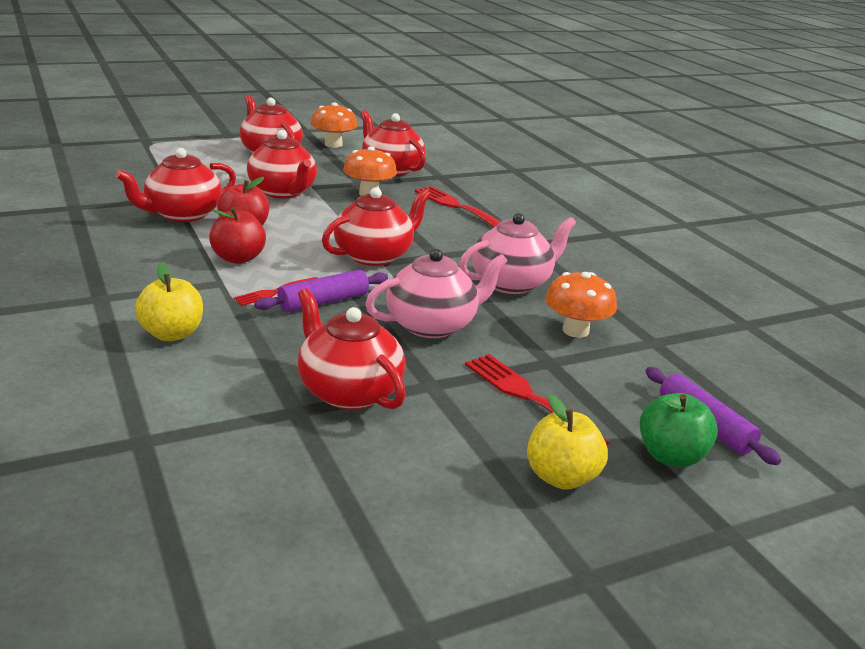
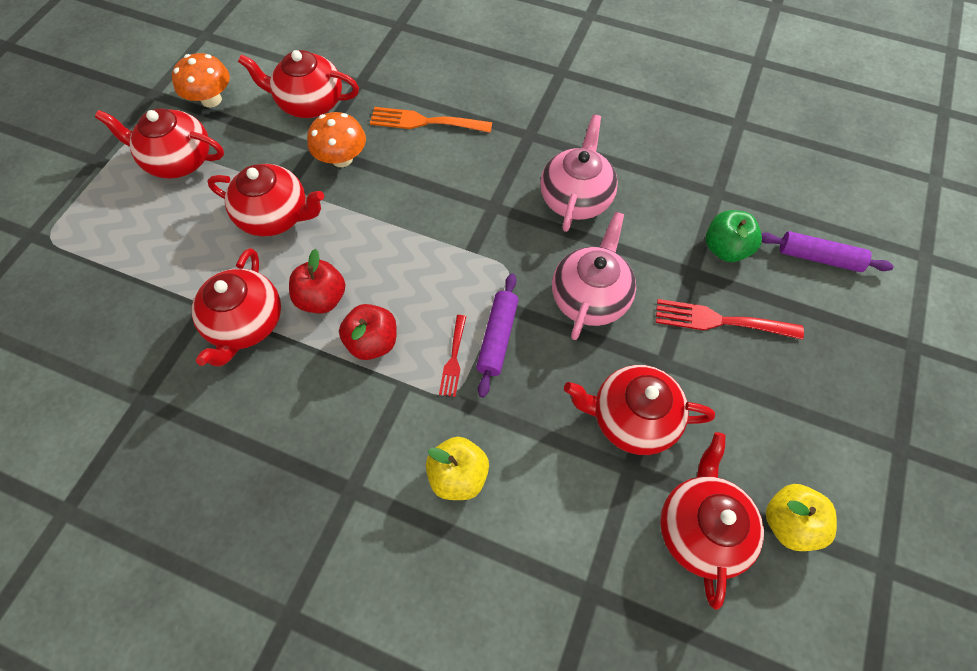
camera: 40 degrees left, 35 degrees up
(374, 255) = (455, 246): red teapot -> red teapot (700, 528)
(456, 206) = (425, 122): red fork -> orange fork
(561, 477) = (810, 379): yellow apple -> yellow apple (789, 523)
(575, 330) = (668, 221): orange mushroom -> none
(670, 456) = (833, 305): green apple -> green apple (725, 249)

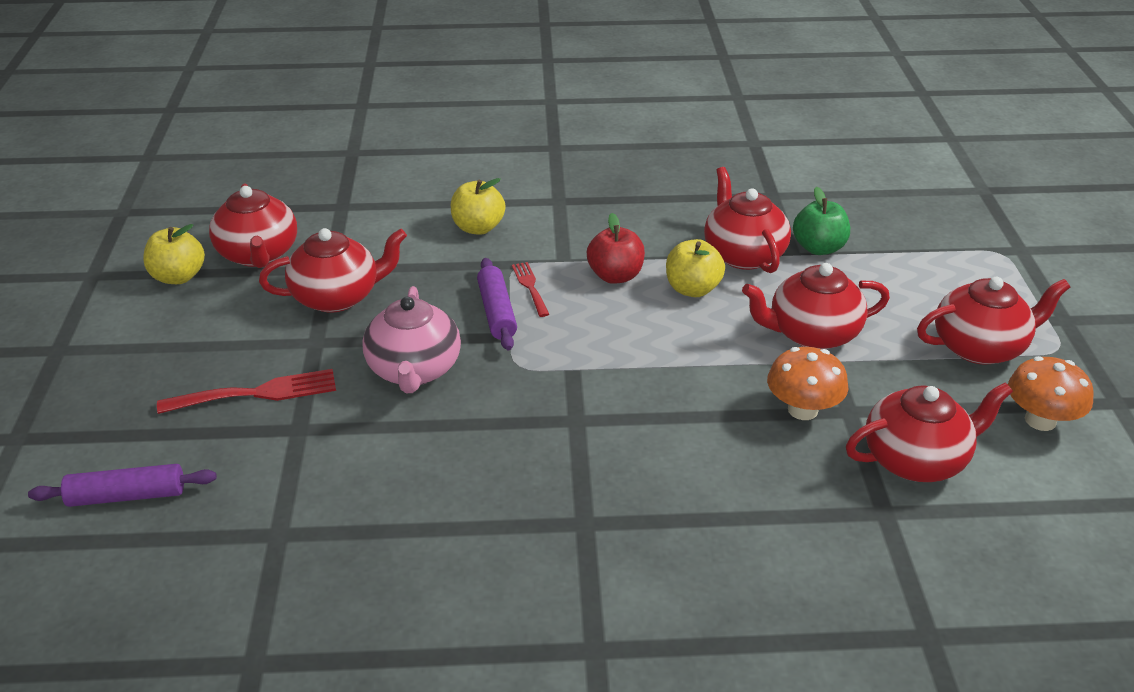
camera: 155 degrees right, 25 degrees down
(322, 298) = (692, 289): red apple -> yellow apple
(425, 122) = (742, 489): orange fork -> none
(576, 198) = (476, 462): pink teapot -> none
(725, 249) = (258, 467): green apple -> green apple (818, 248)

